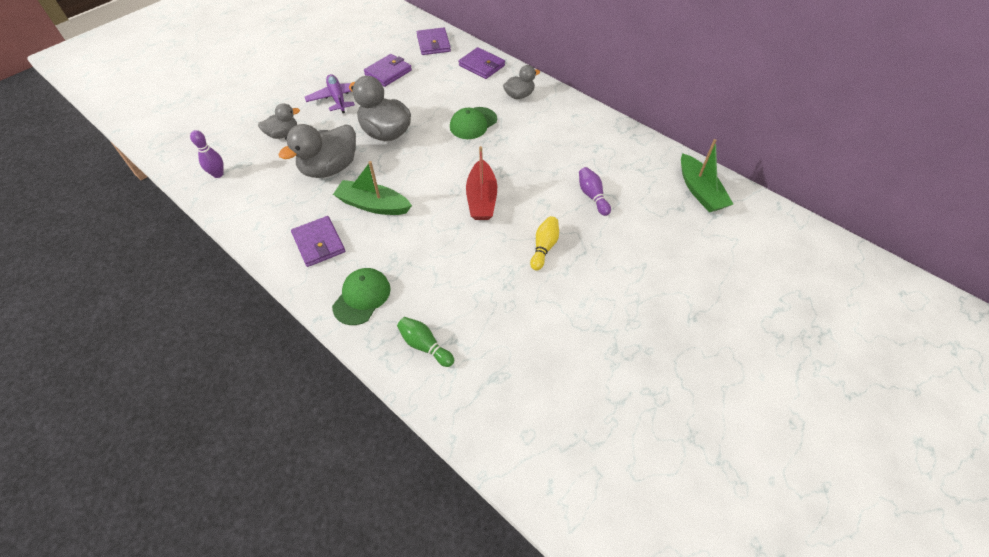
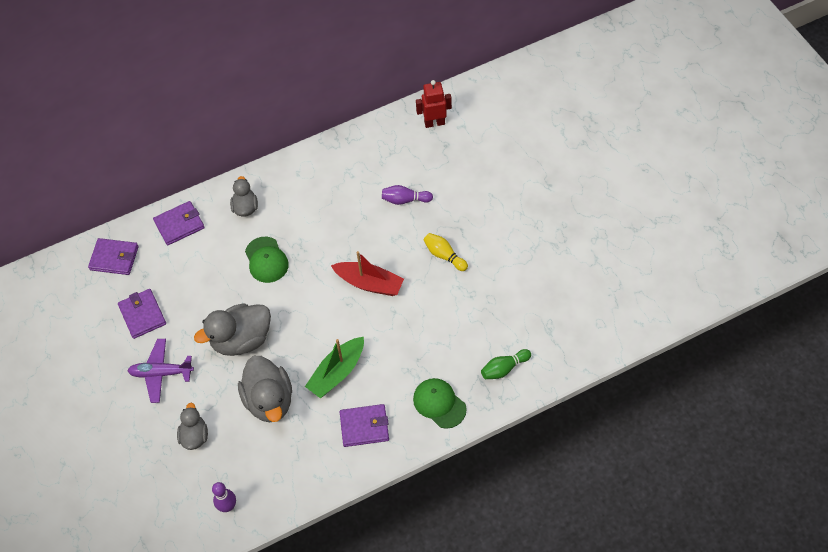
camera: 65 degrees left, 5 degrees up
(700, 191) = (434, 123): green boat -> red robot

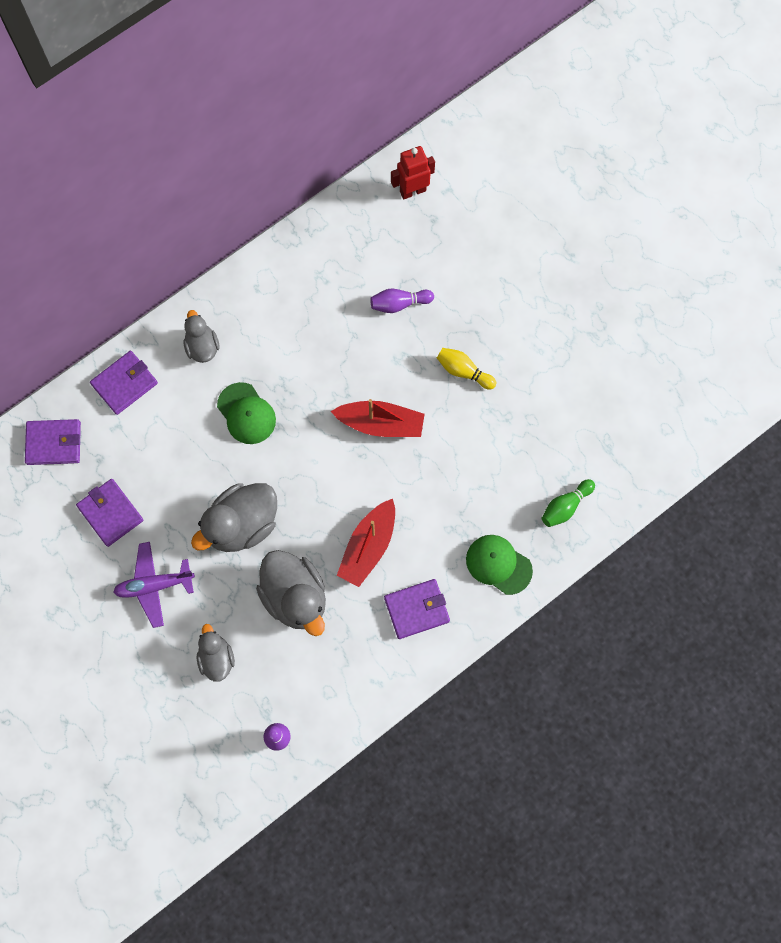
camera: 15 degrees left, 15 degrees up
(337, 372) = (368, 547): green boat -> red boat

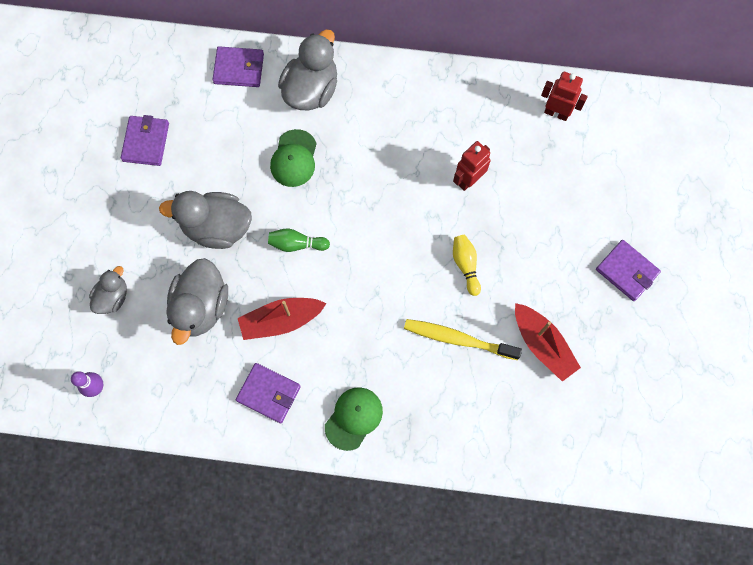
camera: 45 degrees right, 0 degrees up
(54, 443) = (158, 66): purple wallet -> purple wallet (627, 271)
(154, 585) = (124, 213): purple plane -> none
(202, 346) = (311, 89): grey duck -> grey duck, size x1.73
(381, 423) = (373, 247): red boat -> red boat (543, 344)
(399, 304) = (468, 180): purple bowling pin -> red robot
(498, 564) = (353, 418): green cap -> green cap turned 45 degrees clockwise
(514, 431) = (458, 339): none -> yellow toothbrush
(565, 506) = (440, 424): green bowling pin -> green bowling pin (296, 244)

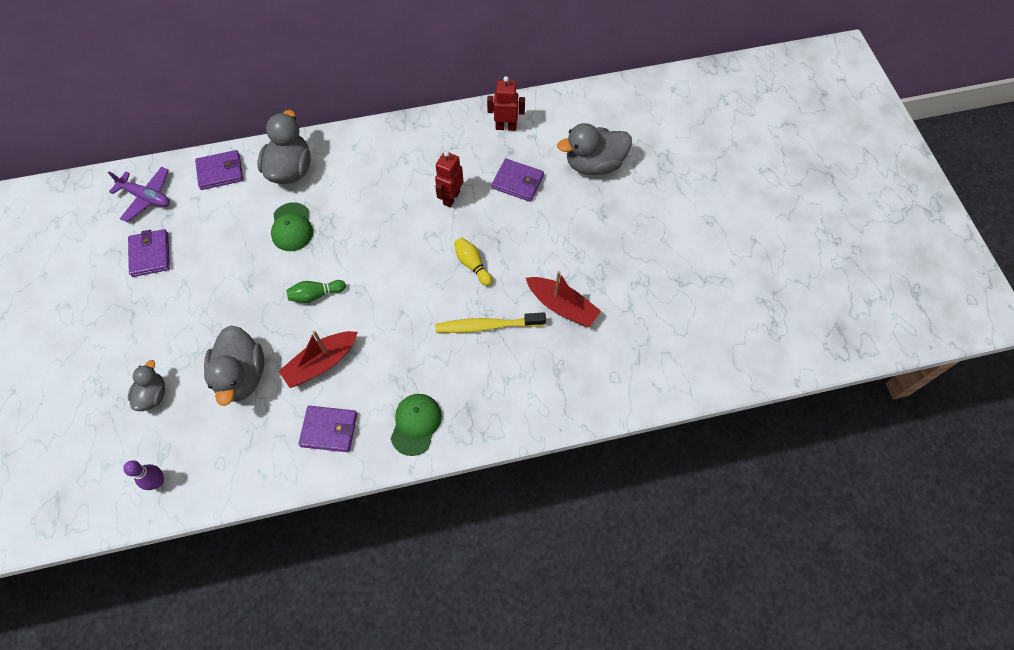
camera: 20 degrees left, 10 degrees down
(157, 74) = (146, 197): none -> purple plane
(217, 227) = (237, 304): grey duck -> grey duck (594, 164)
(627, 271) = (610, 226): purple wallet -> purple wallet (518, 182)

